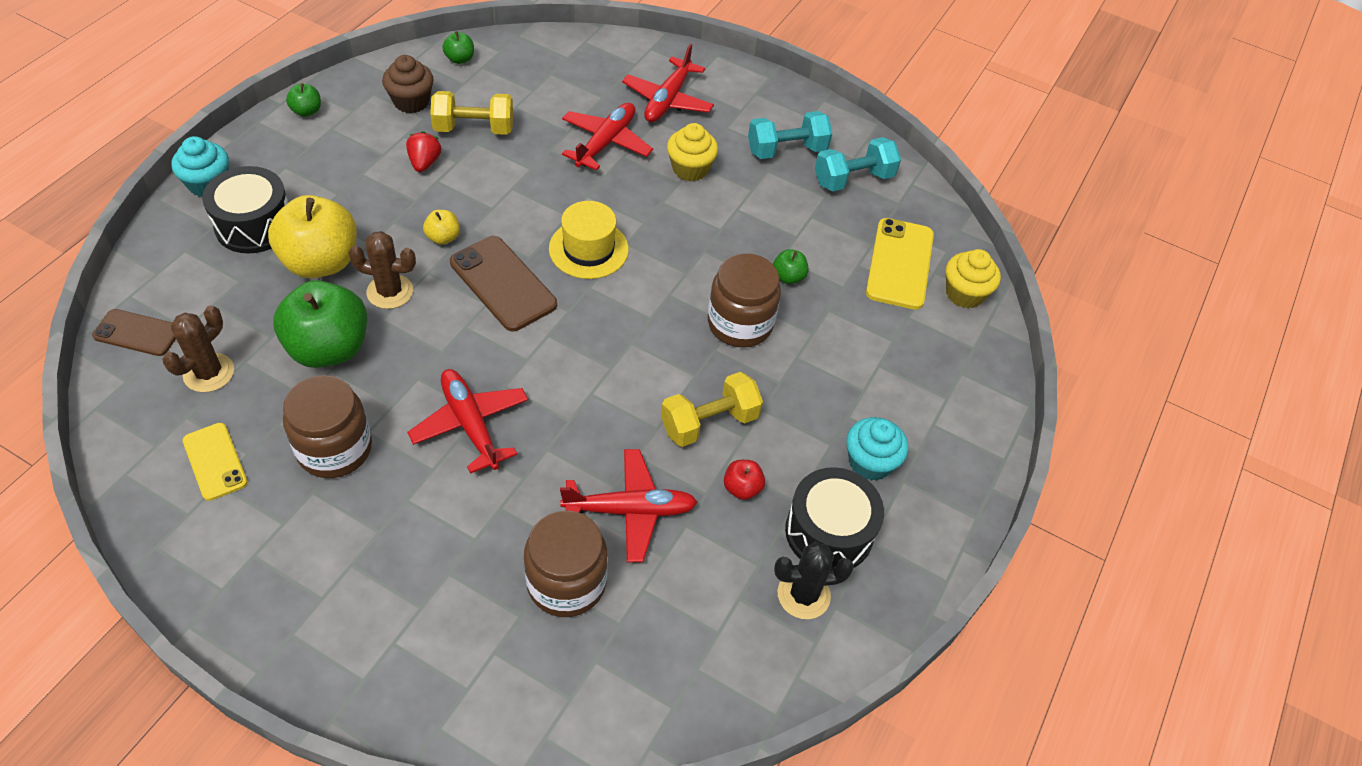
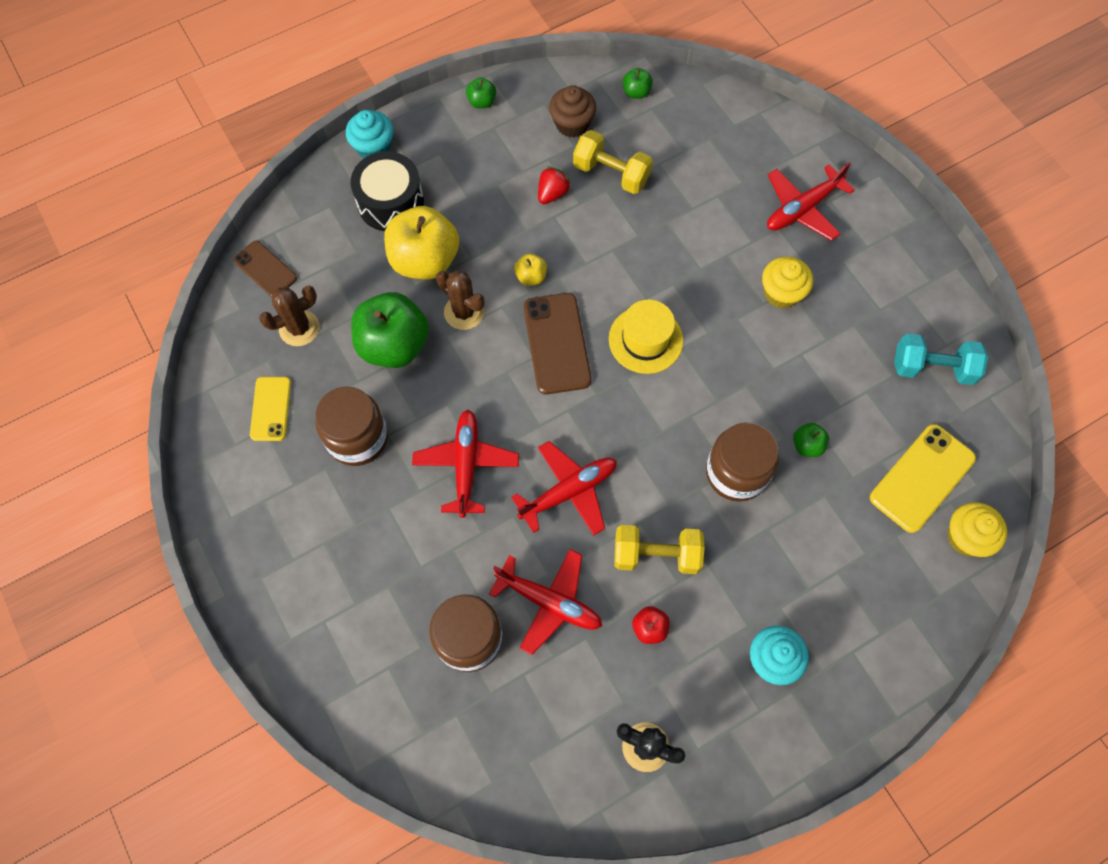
camera: 35 degrees right, 15 degrees up
(606, 142) = (719, 234): red plane -> red plane (569, 491)
(786, 150) = (885, 309): turquoise dumbbell -> none
(829, 532) = (699, 704): black drum -> none

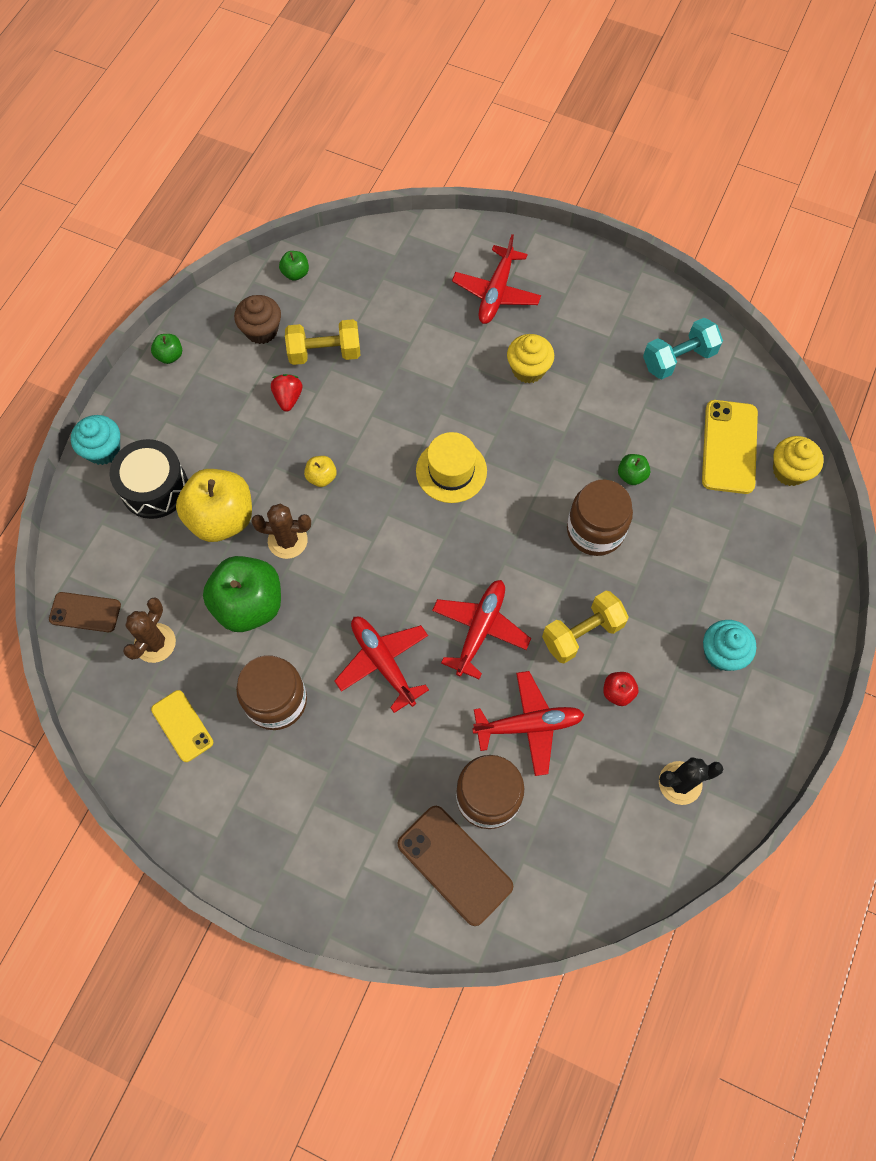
camera: 35 degrees left, 0 degrees up
(557, 343) = (383, 518): brown phone -> brown phone (455, 865)

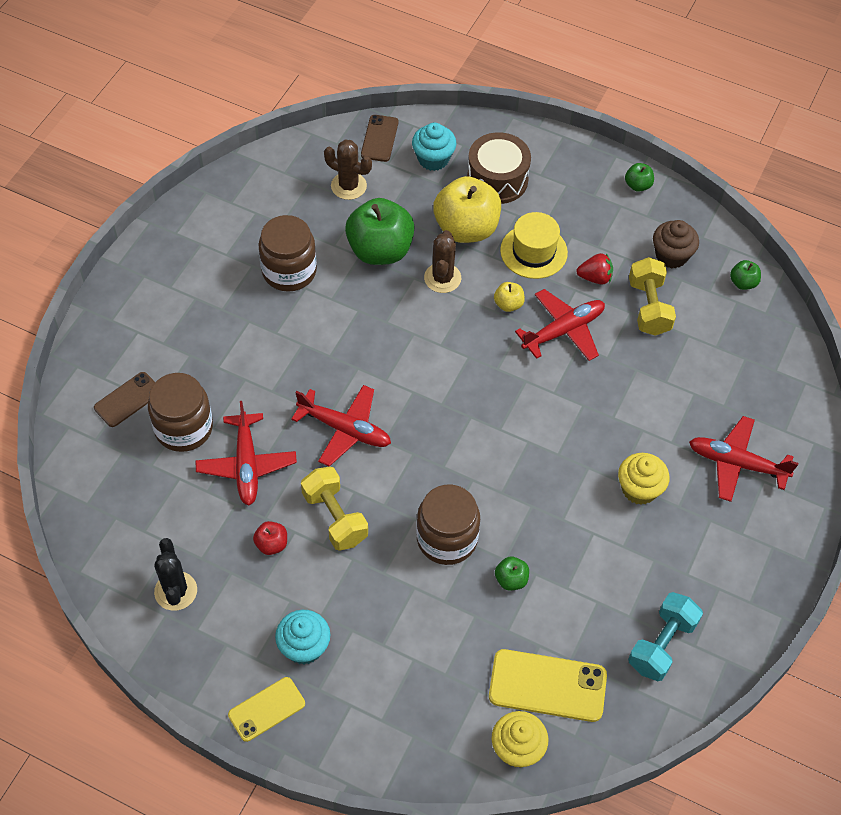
camera: 90 degrees right, 10 degrees down
(103, 450) = (535, 142): turquoise cupcake -> turquoise cupcake (433, 159)
(154, 488) = (497, 180): black drum -> brown drum
(182, 726) = (273, 207): yellow phone -> yellow phone (266, 709)
(382, 662) = (318, 350): red plane -> red plane (563, 330)
(451, 471) = (515, 412): yellow hat -> yellow hat (533, 251)
(455, 865) = (128, 400): brown phone -> brown phone, size x0.63
(678, 359) = (661, 644): turquoise dumbbell -> turquoise dumbbell turned 60 degrees clockwise

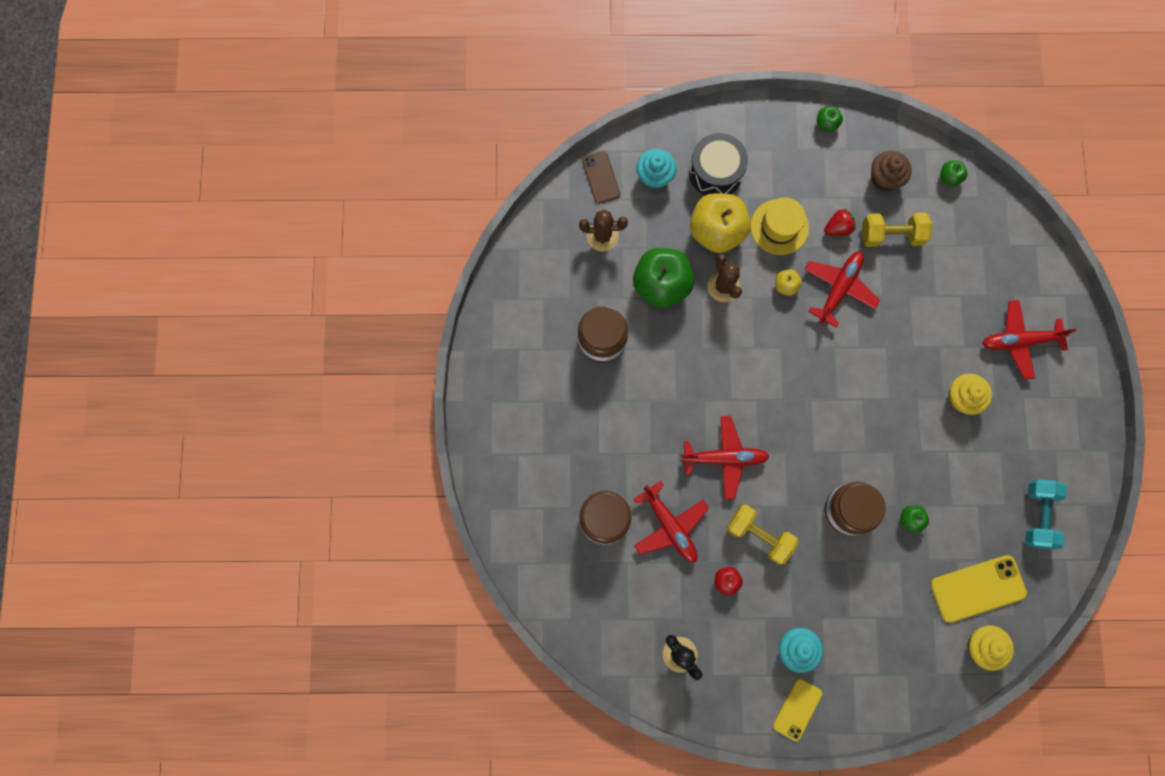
camera: 25 degrees left, 20 degrees up
(128, 400) = (547, 517): brown phone -> none
(497, 180) = (715, 172): brown drum -> black drum
(649, 307) = (891, 235): yellow dumbbell -> yellow dumbbell turned 60 degrees counterclockwise

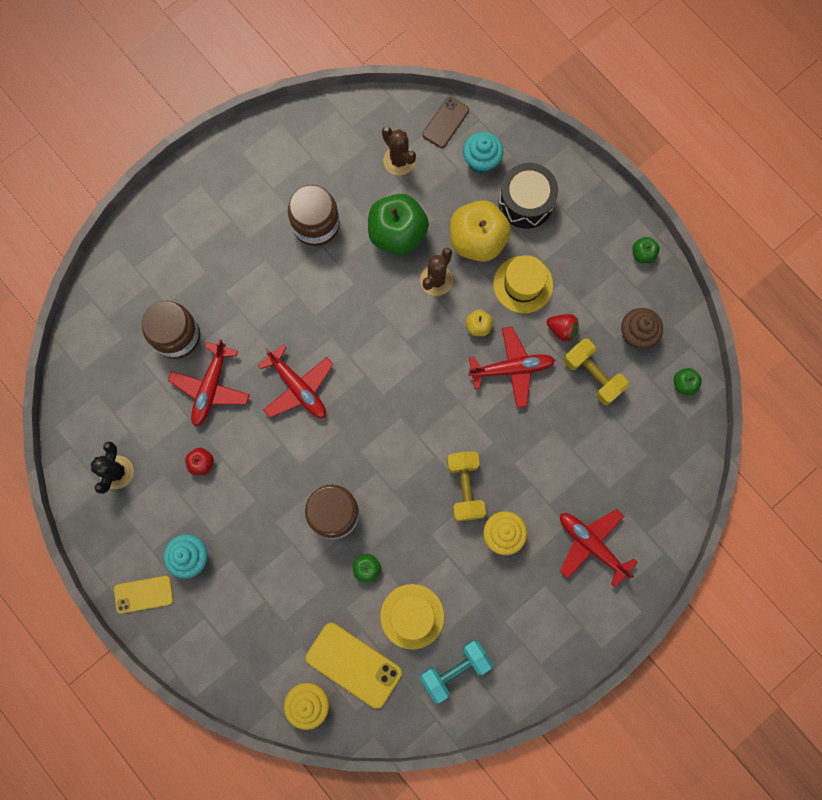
camera: 50 degrees right, 0 degrees up
(759, 535) = (258, 460): yellow dumbbell -> yellow dumbbell (465, 488)
(973, 515) = (412, 616): none -> yellow hat

